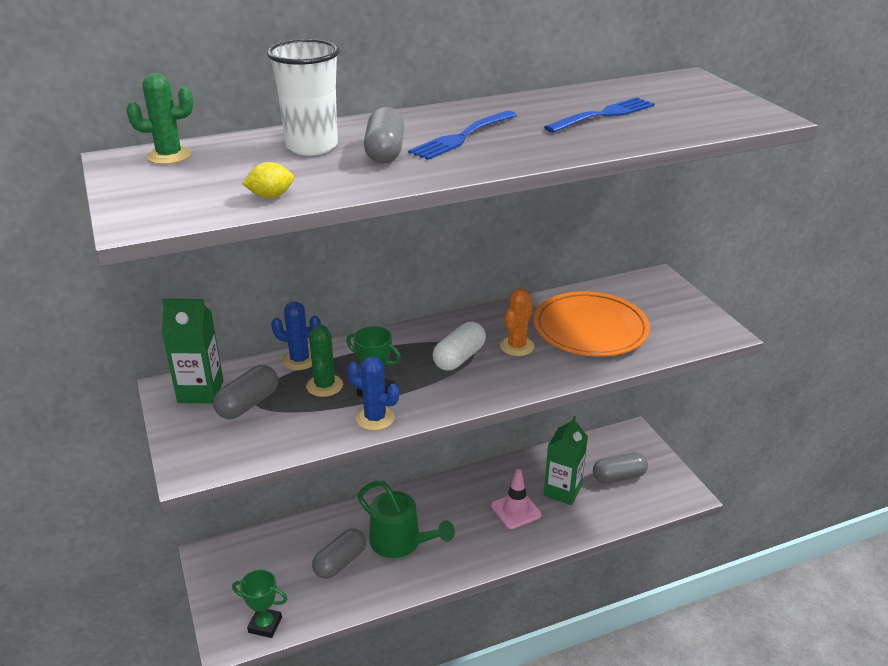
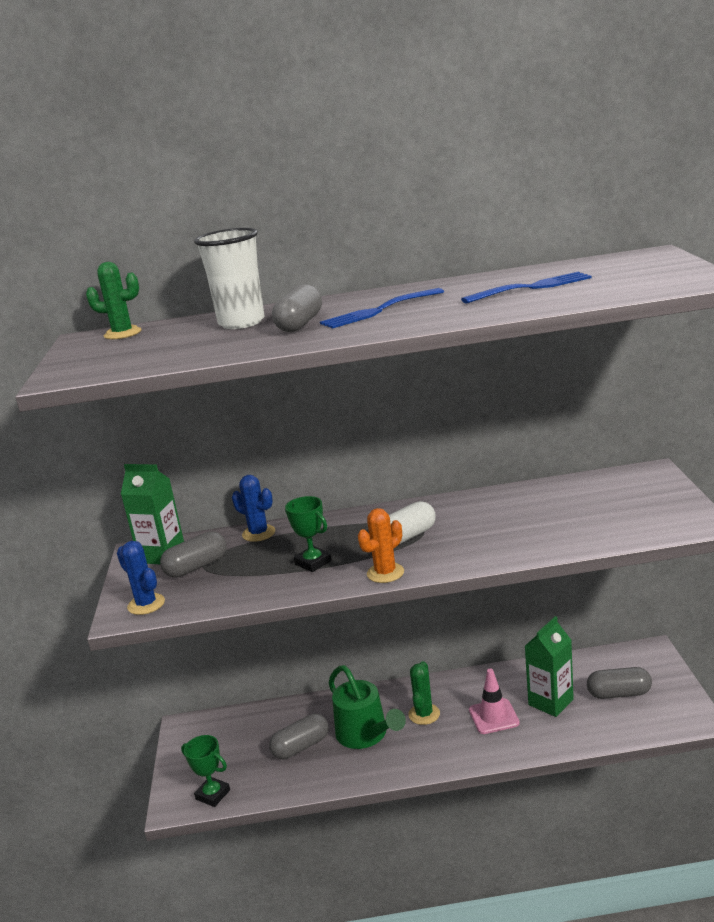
camera: 20 degrees right, 10 degrees down
(270, 196) = (176, 358): yellow lemon -> none
(324, 386) = (270, 555): green cactus -> green cactus (424, 714)
(375, 418) = (301, 584): blue cactus -> blue cactus (146, 604)
(517, 346) = (469, 529): orange cactus -> orange cactus (385, 573)
(590, 329) = (553, 516): orange plate -> none

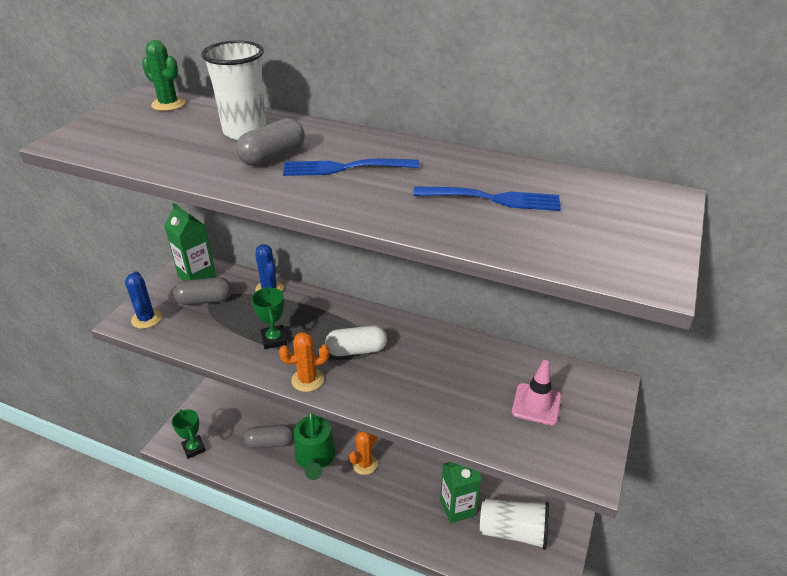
camera: 25 degrees right, 15 degrees up
(424, 714) = (364, 464): green cactus -> orange cactus
(494, 716) = (408, 495): pink traffic cone -> pink traffic cone (536, 404)
(619, 693) = (513, 531): grey capsule -> white cup

